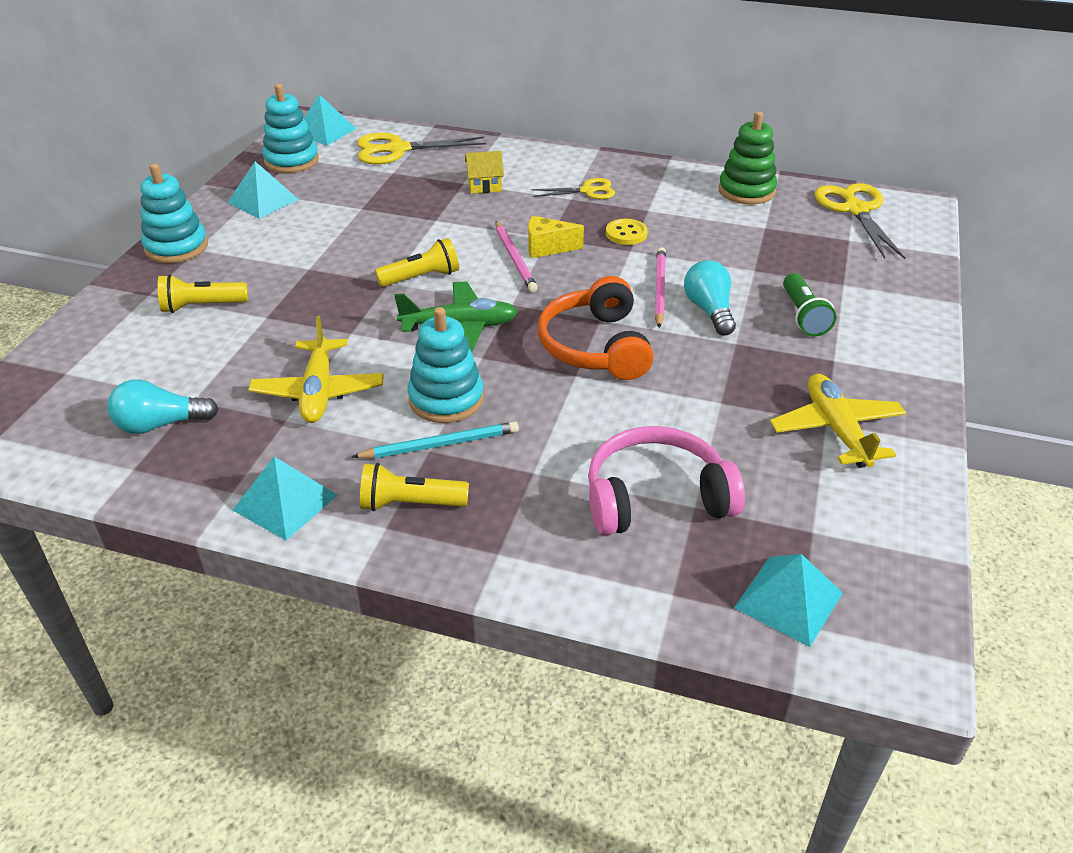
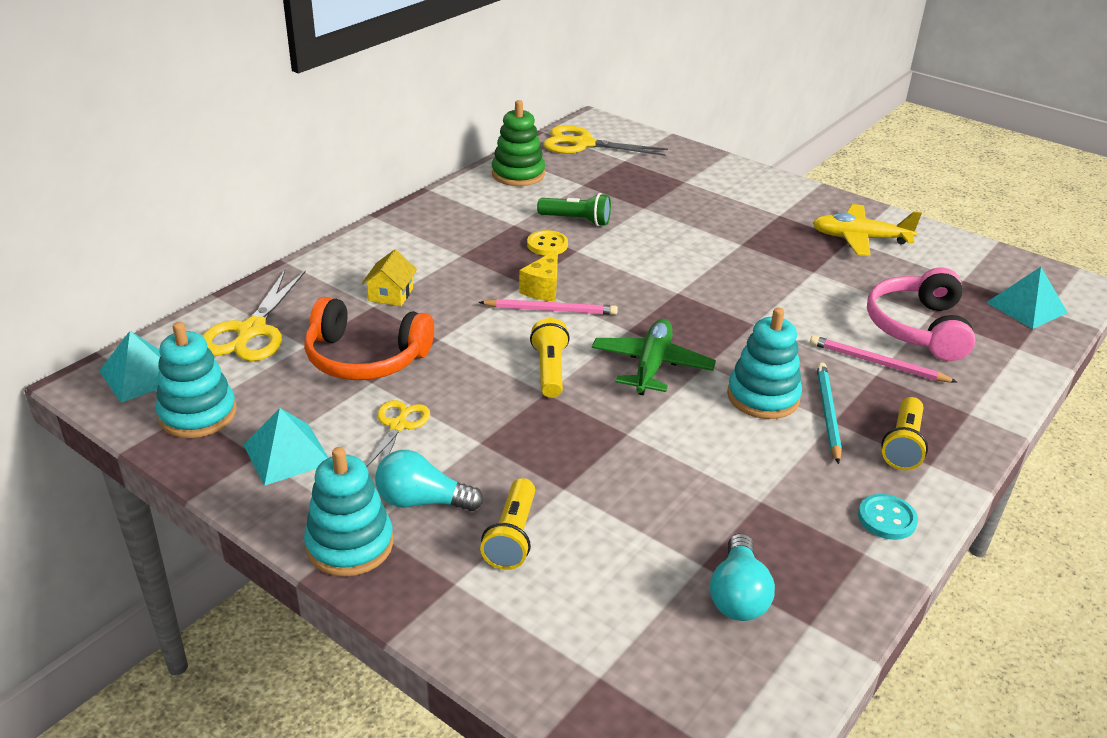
camera: 70 degrees left, 5 degrees down
(285, 502) = (887, 519): turquoise pyramid -> turquoise button
(318, 391) = (721, 471): yellow plane -> none
(588, 191) = (454, 243): yellow scissors -> yellow scissors (398, 425)
(596, 346) = (717, 304): orange headphones -> orange headphones (365, 358)
(659, 289) = (647, 254): pink pencil -> pink pencil (877, 363)
(709, 310) = (691, 242): turquoise light bulb -> turquoise light bulb (422, 501)
(803, 316) = (719, 208): green flashlight -> green flashlight (576, 220)

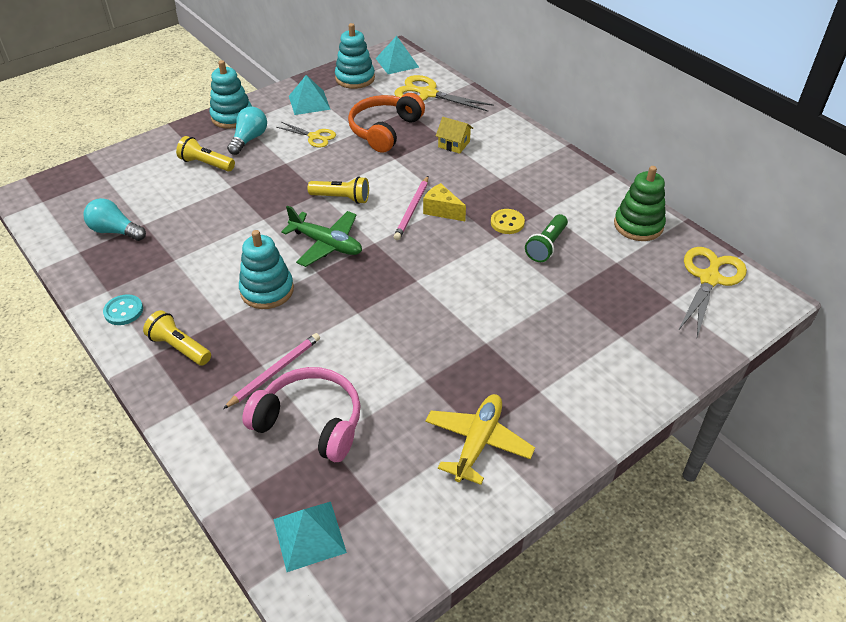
camera: 105 degrees right, 10 degrees up
(827, 413) = (233, 318): turquoise pencil -> none

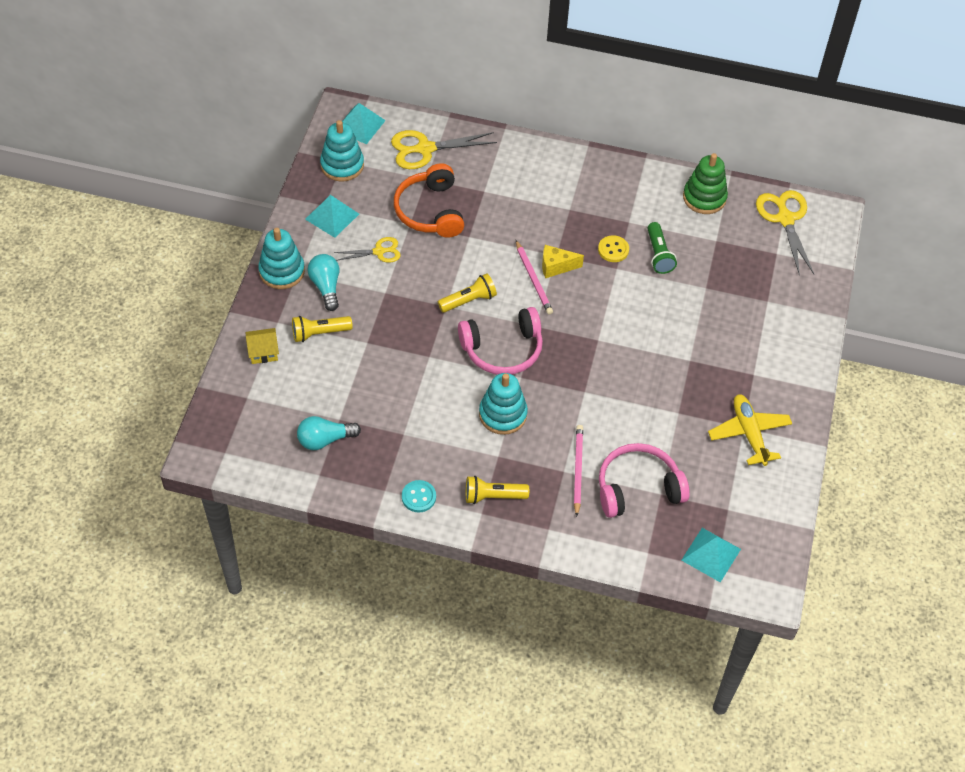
camera: 40 degrees left, 10 degrees up
(326, 244) = (502, 349): green plane -> pink headphones
(454, 144) = (501, 194): yellow house -> yellow house (263, 352)

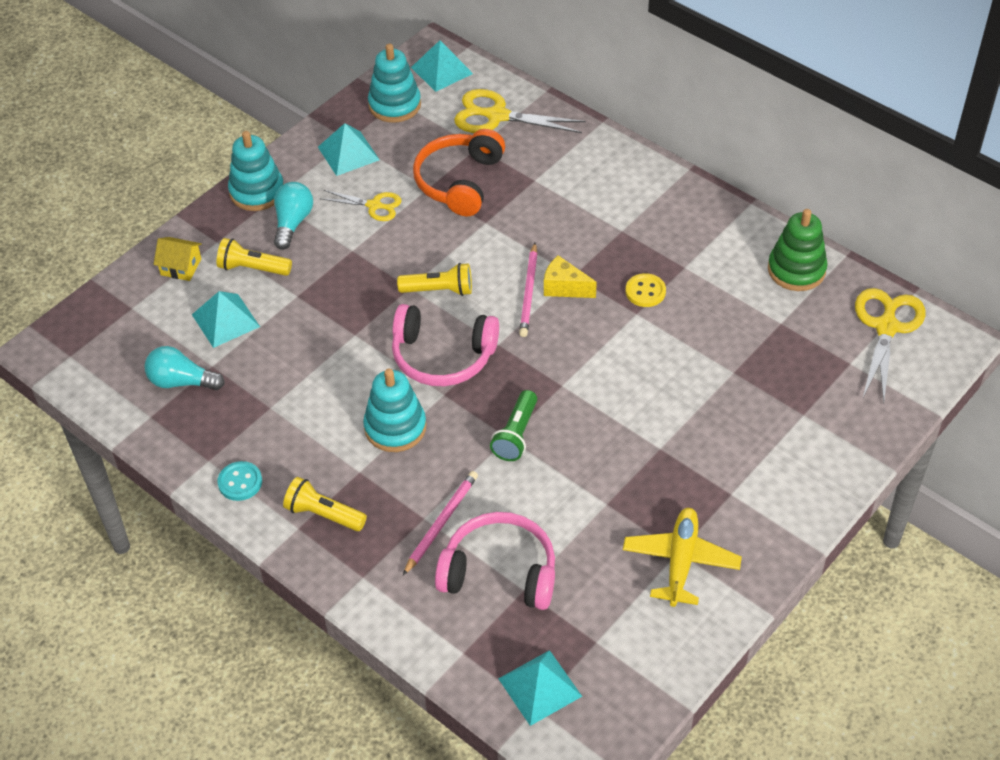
camera: 30 degrees right, 5 degrees down
(326, 381) = (225, 320): none -> turquoise pyramid
(658, 254) = (698, 315): green flashlight -> green flashlight (516, 434)

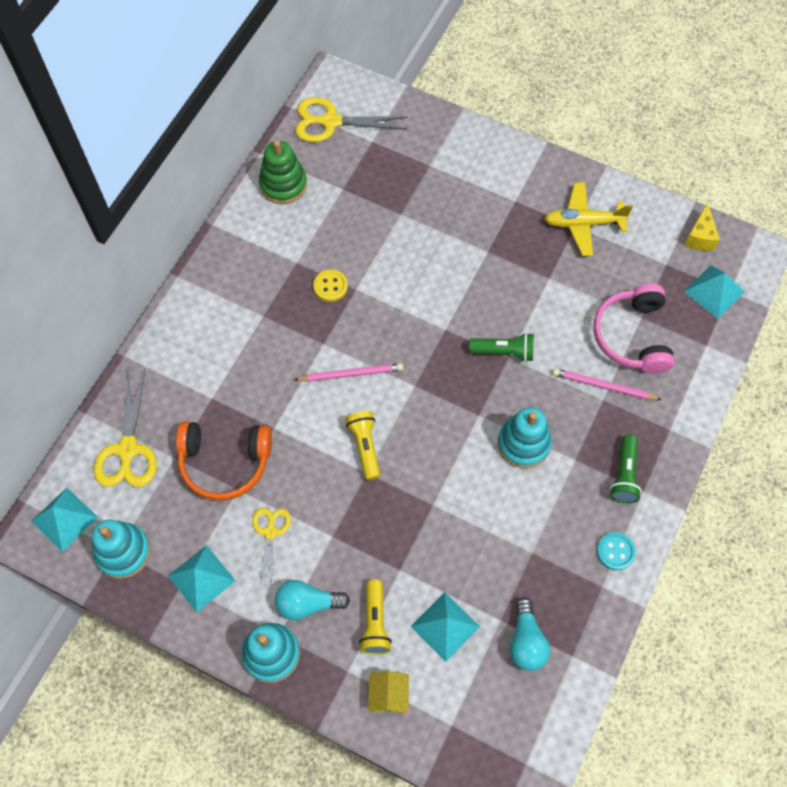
camera: 105 degrees left, 15 degrees up
(323, 514) = (624, 475): yellow flashlight -> green flashlight
(443, 356) = (439, 425): pink headphones -> none
(564, 288) = (339, 347): yellow cheese -> yellow cheese (700, 237)

